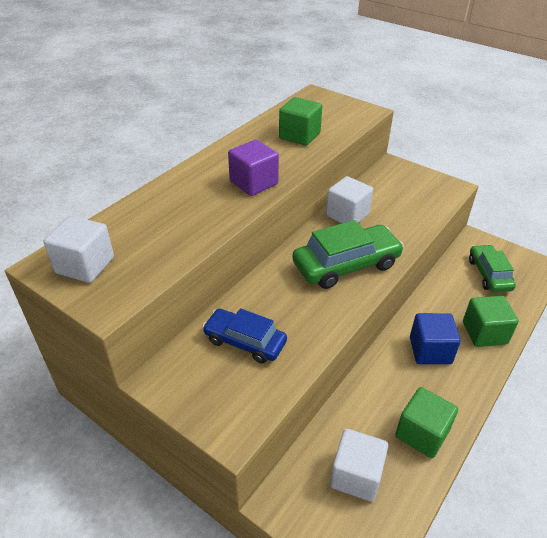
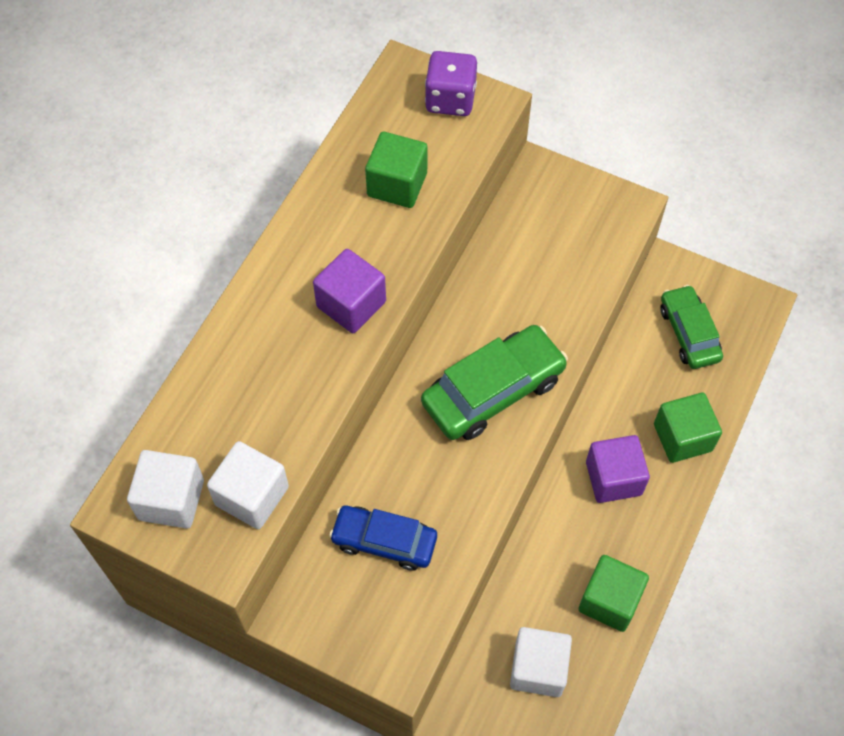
camera: 10 degrees left, 20 degrees up
(341, 107) = (450, 99): none -> purple dice
(347, 215) = (483, 293): white cube -> white cube (252, 496)
(430, 350) = (613, 478): blue cube -> purple cube

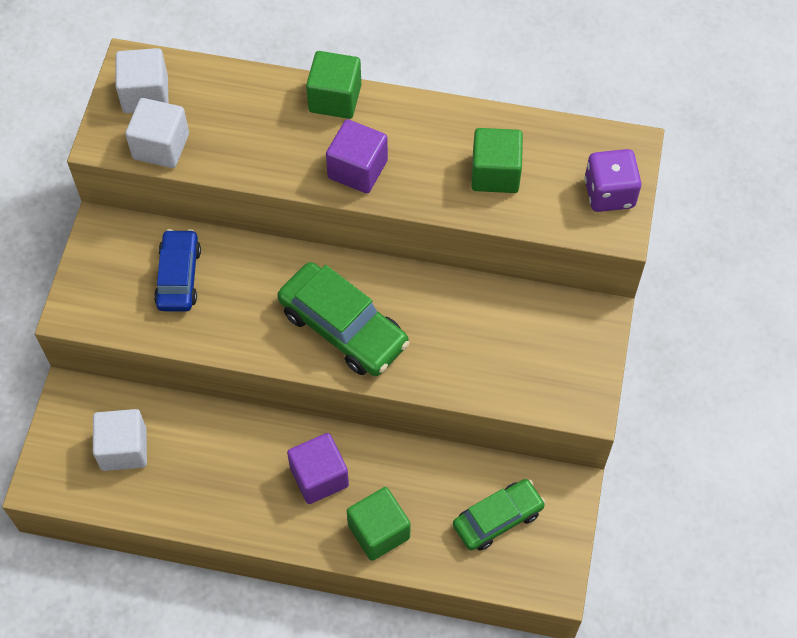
camera: 75 degrees right, 0 degrees up
(609, 600) = (198, 495): green cube -> green cube (335, 98)

